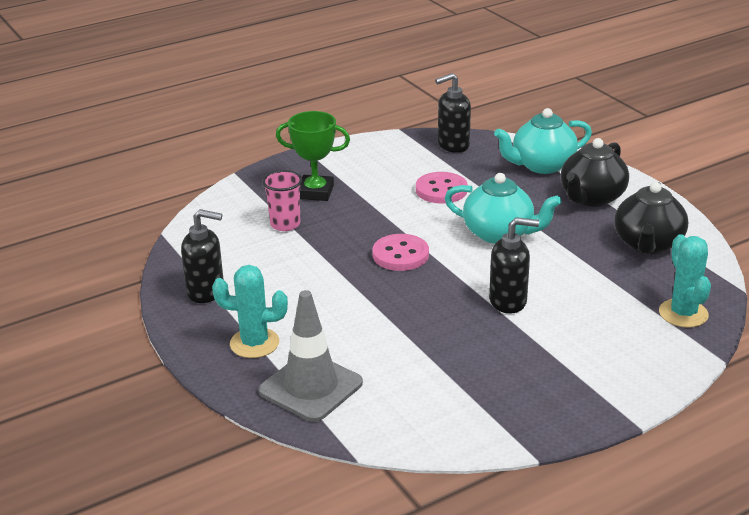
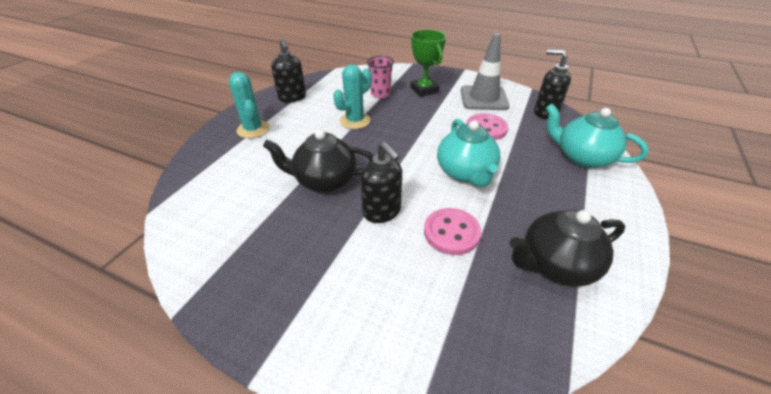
camera: 55 degrees right, 10 degrees up
(311, 387) = (219, 165): grey traffic cone -> grey traffic cone (483, 98)
(400, 255) = (392, 142): pink button -> pink button (451, 232)
(591, 198) = (577, 200): black teapot -> black teapot (324, 181)
(683, 313) = (470, 342): turquoise cactus -> turquoise cactus (355, 121)

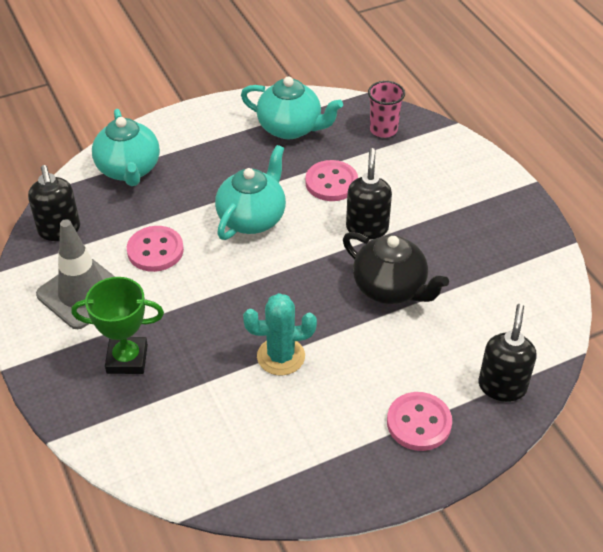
camera: 140 degrees left, 5 degrees up
(253, 129) = (419, 423): turquoise cactus -> pink button
(292, 98) = (320, 467): black soap dispenser -> black soap dispenser (502, 386)
(380, 94) = (192, 390): pink cup -> pink cup (383, 130)
(424, 90) = (127, 359): green trophy -> green trophy turned 75 degrees clockwise
(555, 265) = (290, 128): black teapot -> turquoise teapot

